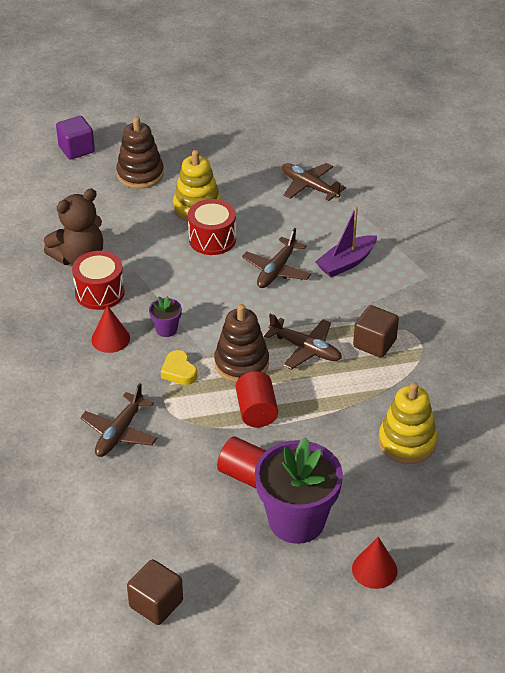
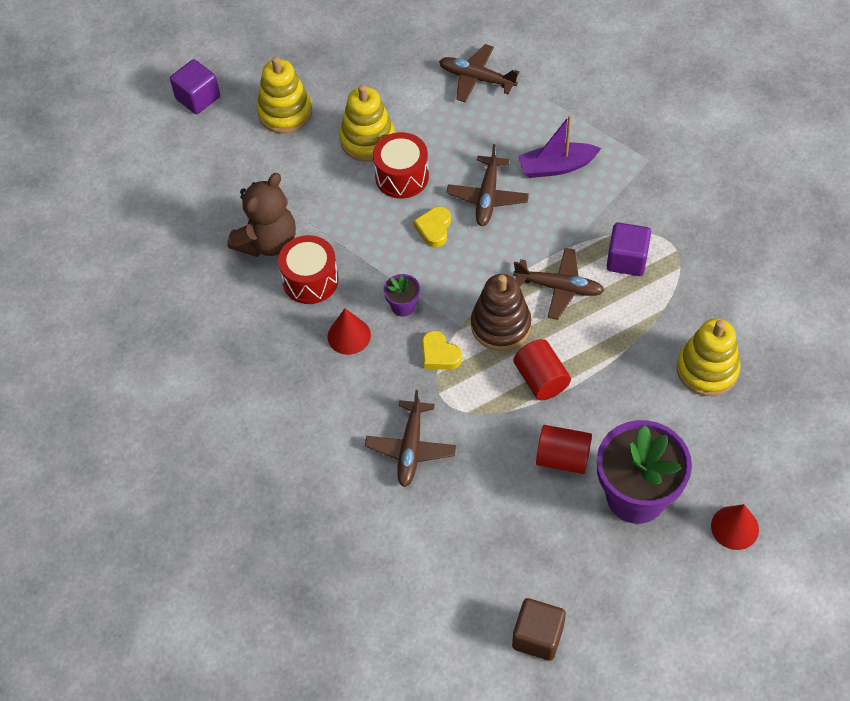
camera: 15 degrees left, 15 degrees up
(140, 174) = (285, 112): brown stacking toy -> yellow stacking toy
(220, 281) = (434, 229): none -> yellow heart
(346, 263) = (556, 166): purple boat -> purple boat turned 45 degrees clockwise
(374, 343) = (627, 260): brown cube -> purple cube

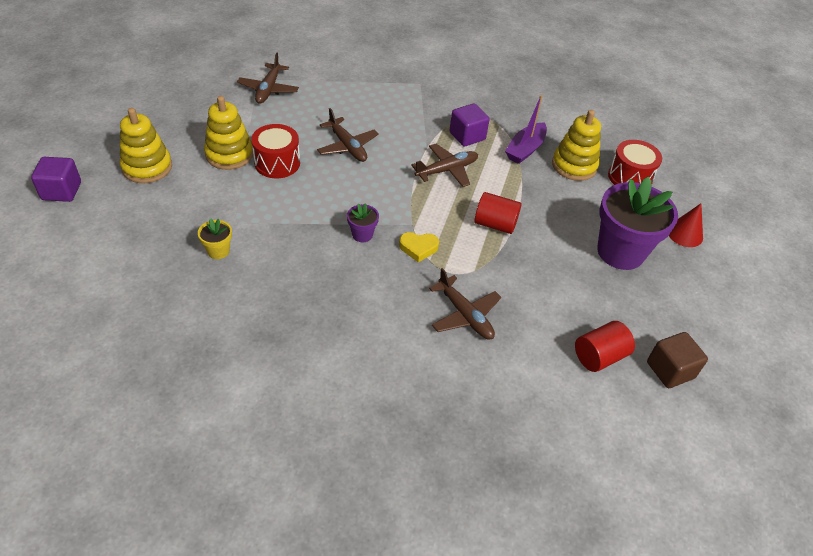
camera: 50 degrees left, 10 degrees down
(267, 242) = (218, 251): brown teddy bear -> yellow flower pot
(310, 280) = (278, 256): red drum -> red drum (630, 177)
(349, 335) = (345, 274): red cone -> none
(434, 229) = (332, 180): yellow heart -> none
(476, 78) = (268, 89): brown plane -> brown plane turned 60 degrees counterclockwise
(500, 325) = (437, 209): brown stacking toy -> none
(556, 166) = (371, 111): purple boat -> purple boat (525, 149)
(562, 458) = (559, 259): red cylinder -> red cylinder (599, 356)

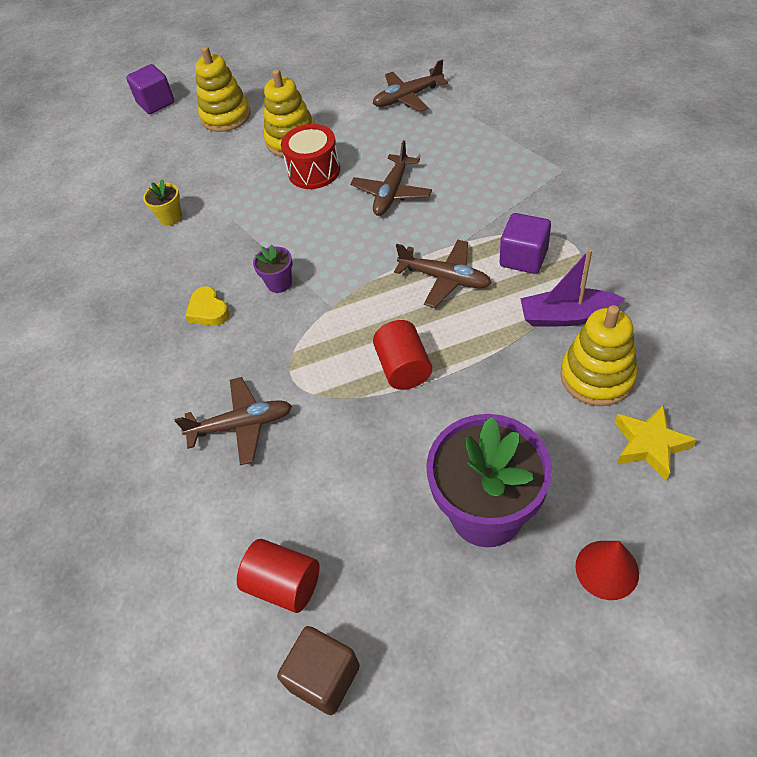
camera: 65 degrees right, 5 degrees up
(418, 248) = (302, 332): yellow heart -> yellow heart (208, 311)
(465, 315) = (242, 425): brown plane -> brown plane turned 120 degrees counterclockwise
(630, 177) = (649, 445): red drum -> yellow star

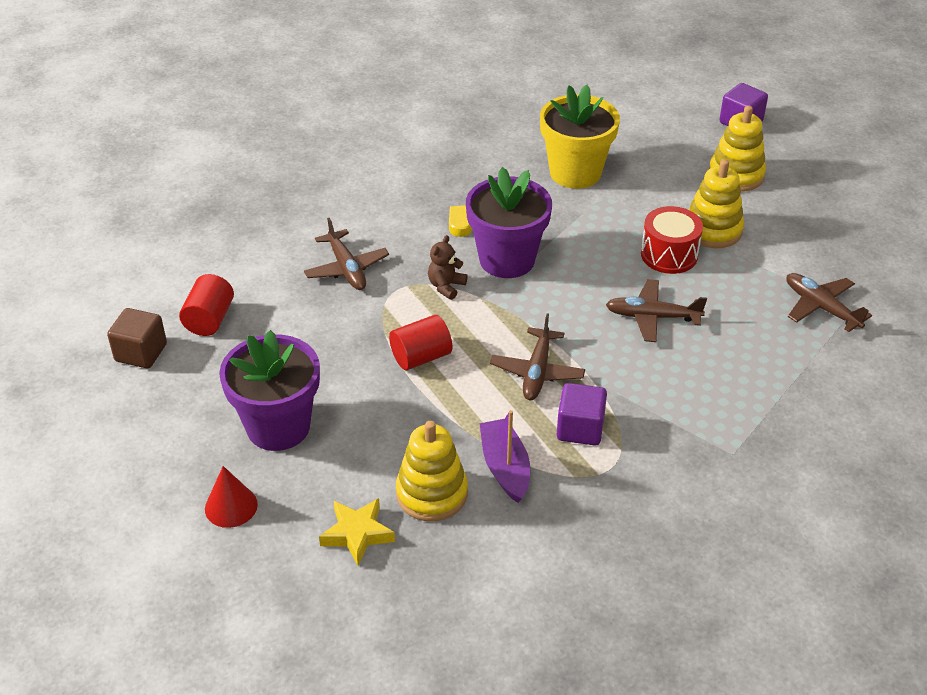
camera: 70 degrees right, 10 degrees down
(170, 217) = (575, 173): yellow flower pot -> yellow flower pot, size x2.29
(279, 283) = (507, 260): purple flower pot -> purple flower pot, size x2.29
(302, 336) = (446, 286): none -> brown teddy bear

